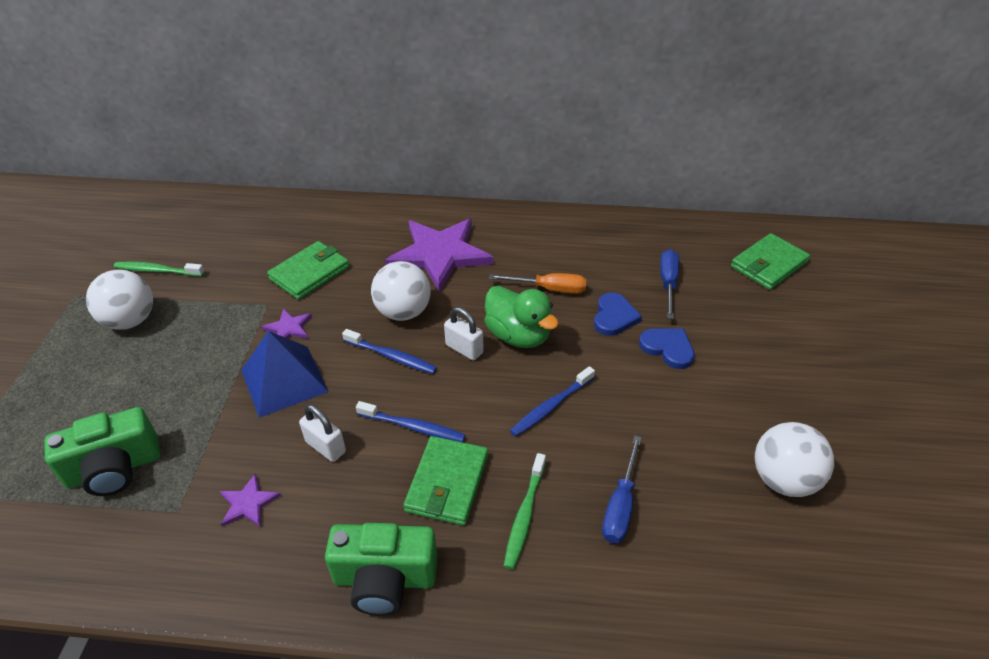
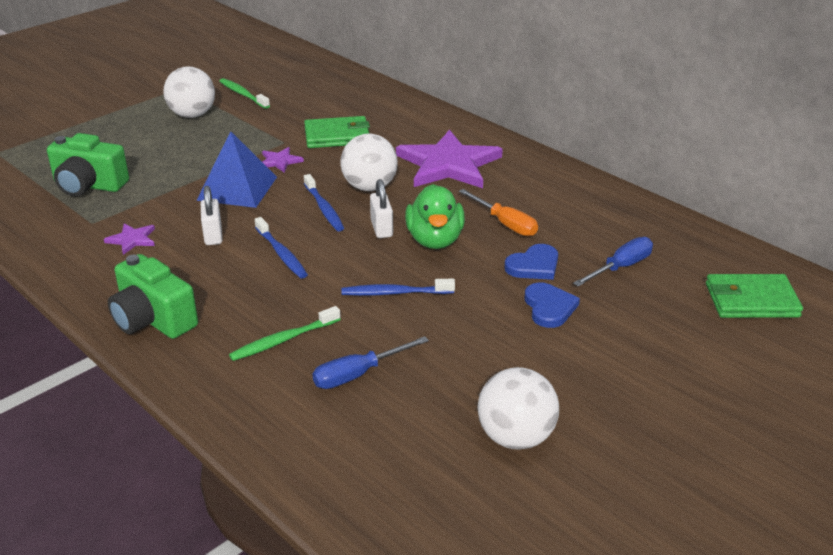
camera: 40 degrees right, 10 degrees down
(447, 483) = (259, 295): green wallet -> none

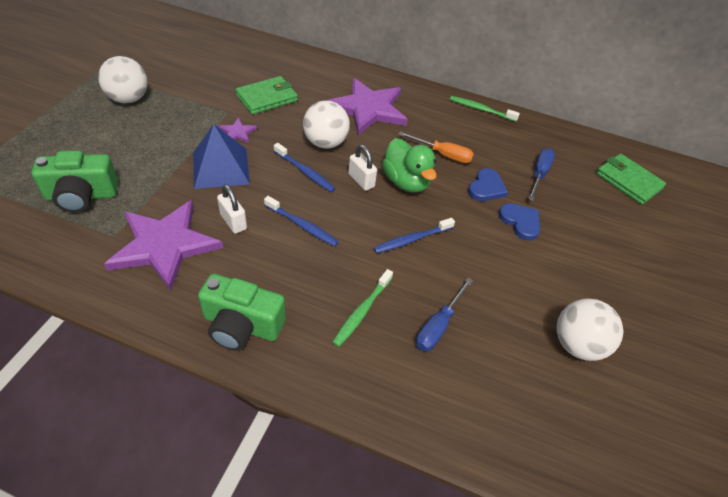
camera: 30 degrees left, 15 degrees up
(132, 239) = (164, 245): purple star -> purple star, size x2.35
(243, 94) = (160, 69): green toothbrush -> green toothbrush (481, 109)
(751, 300) = (628, 181): green wallet -> green wallet turned 75 degrees clockwise

